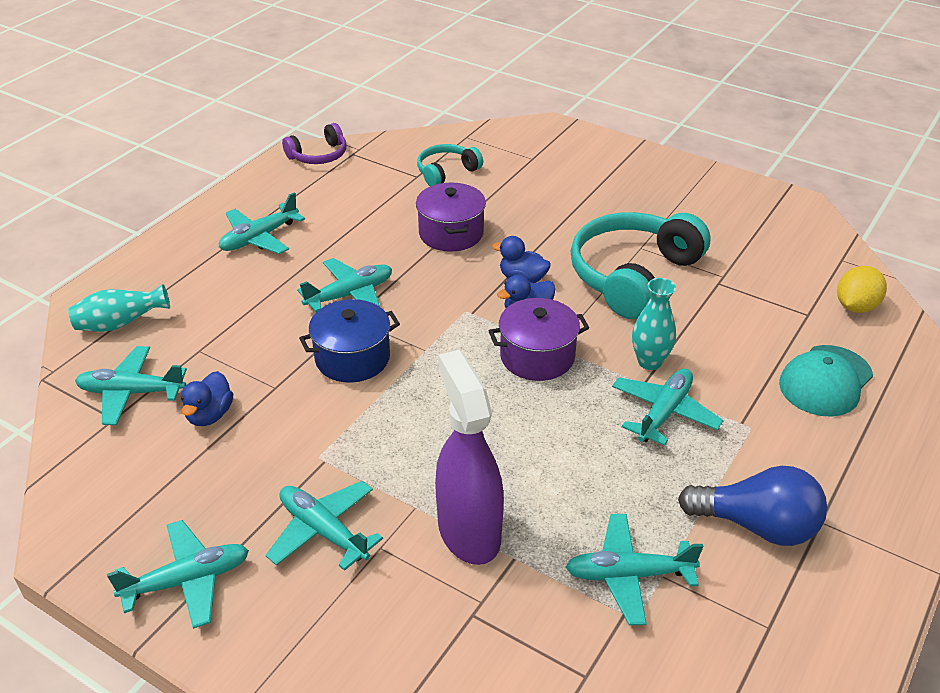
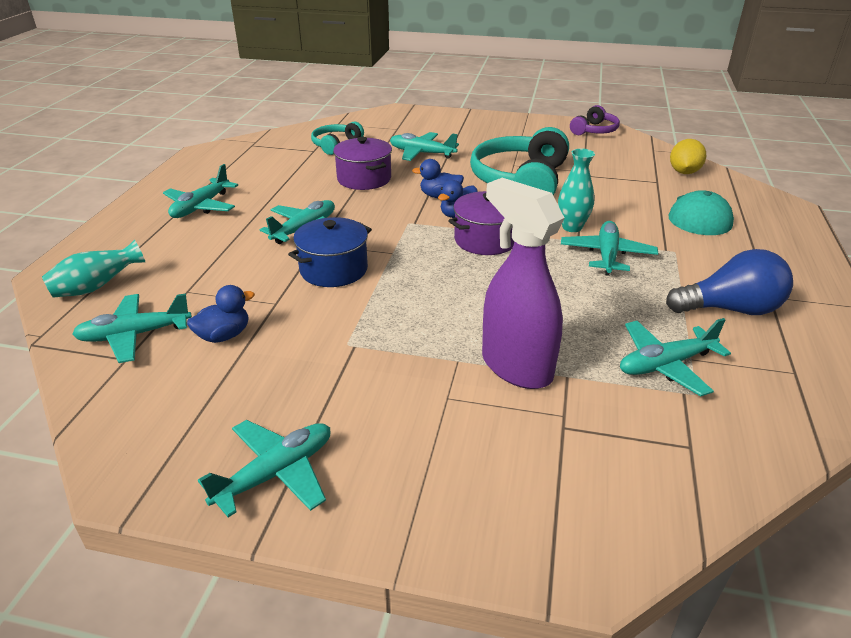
camera: 20 degrees left, 5 degrees down
(210, 415) = (224, 335): blue duck -> blue duck turned 120 degrees counterclockwise
(318, 155) = (223, 150): purple headphones -> purple headphones (594, 130)
(323, 531) = (387, 398): turquoise plane -> turquoise plane (422, 153)

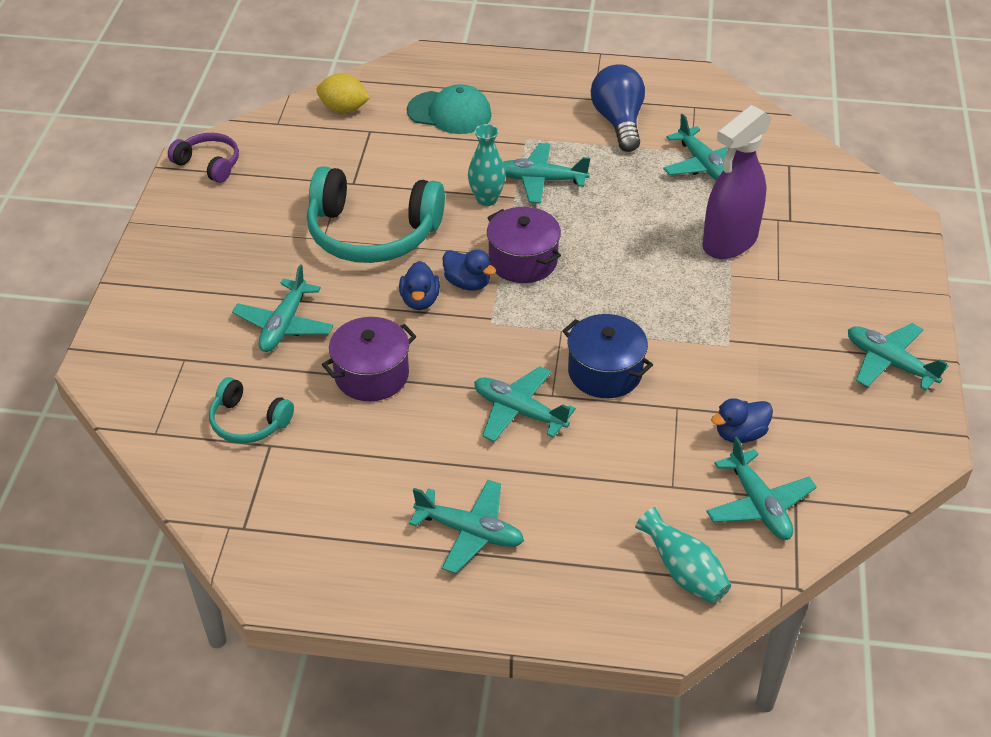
camera: 95 degrees left, 10 degrees up
(224, 335) = (740, 434): blue duck -> blue duck turned 75 degrees counterclockwise

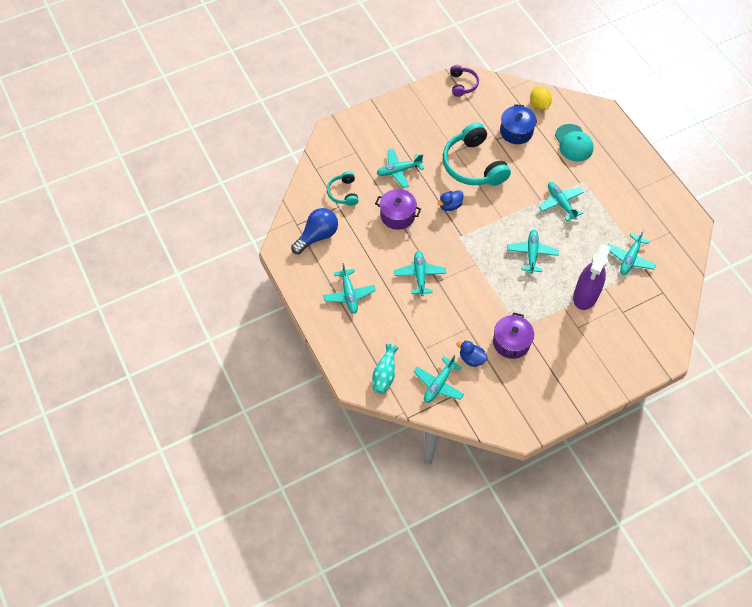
camera: 55 degrees right, 15 degrees up
(467, 283) = (474, 215): blue duck -> none
(486, 199) = (530, 191): turquoise vase -> none
(523, 261) = (504, 227): purple pot -> purple pot (511, 342)
(605, 372) = (465, 292): blue pot -> blue pot (516, 131)
(618, 122) = (629, 209): blue light bulb -> blue light bulb (317, 236)
(729, 242) = (585, 296): purple spray bottle -> purple spray bottle turned 75 degrees counterclockwise
(889, 363) = (561, 395): turquoise plane -> turquoise plane (532, 253)

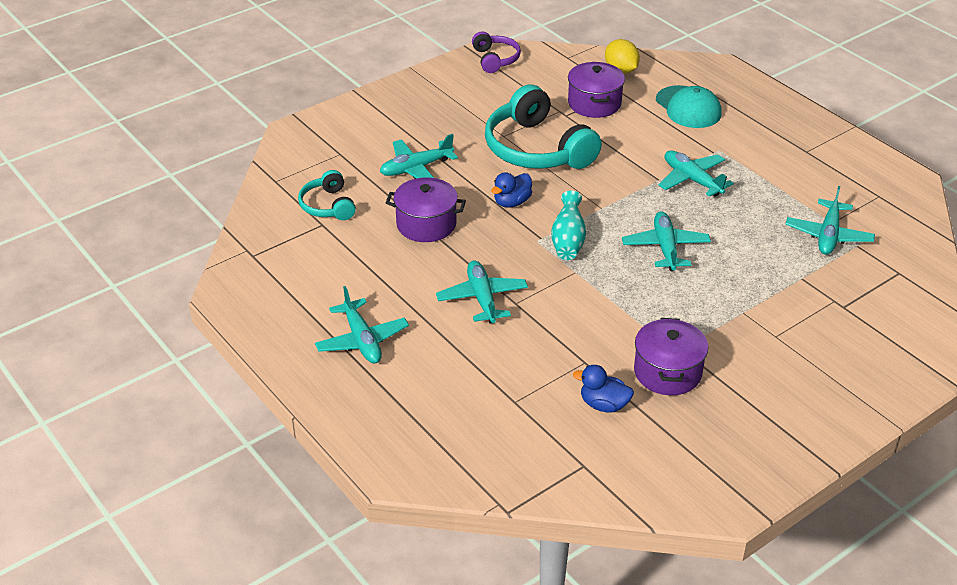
camera: 10 degrees left, 20 degrees down
(317, 236) = (291, 267): blue light bulb -> none
(384, 375) = (450, 450): turquoise vase -> turquoise vase (568, 241)
(438, 384) = (554, 451): turquoise plane -> none
(516, 131) = (594, 103): blue pot -> purple pot
(585, 296) = (773, 292): purple spray bottle -> none

